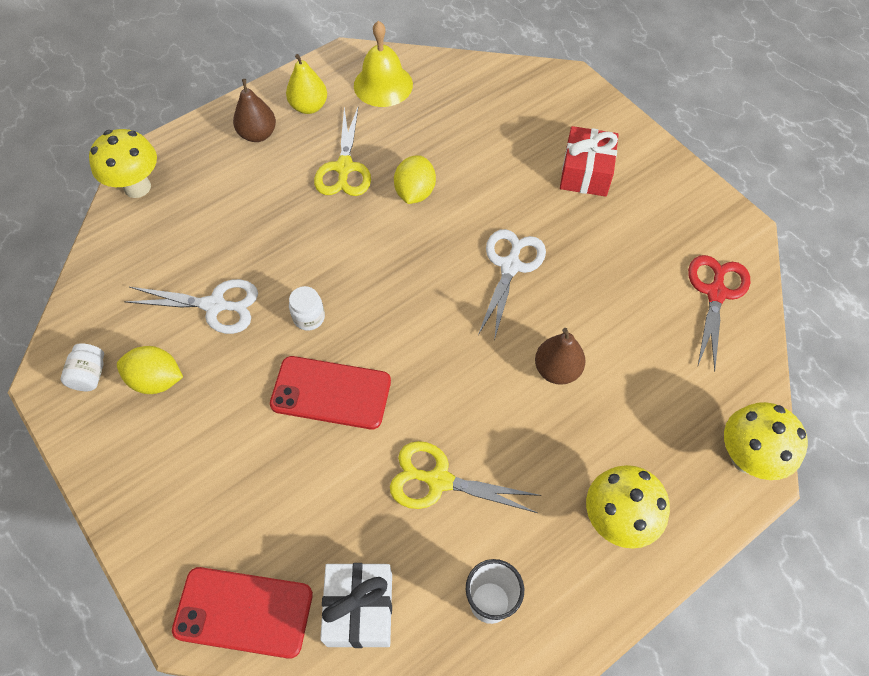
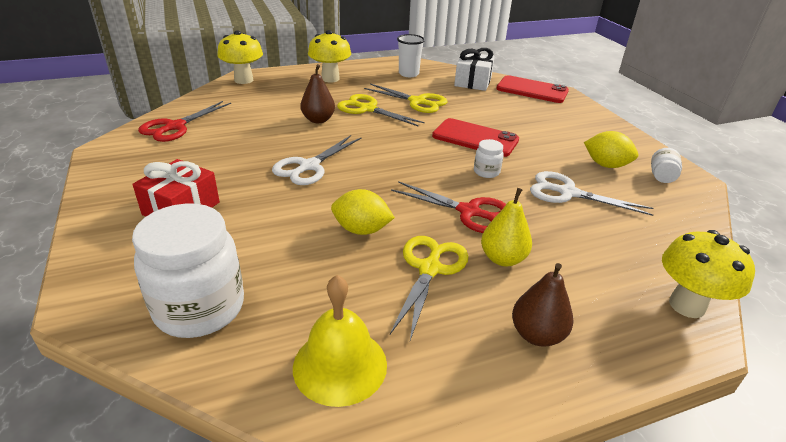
camera: 165 degrees left, 25 degrees down
(309, 107) = (460, 358): yellow pear -> yellow pear (502, 259)
(321, 244) = (469, 212): none -> red scissors
(415, 192) = (361, 230): yellow lemon -> yellow lemon turned 75 degrees clockwise
(493, 95) = (200, 308): none -> white jar
(505, 426) = (367, 109): none -> yellow scissors

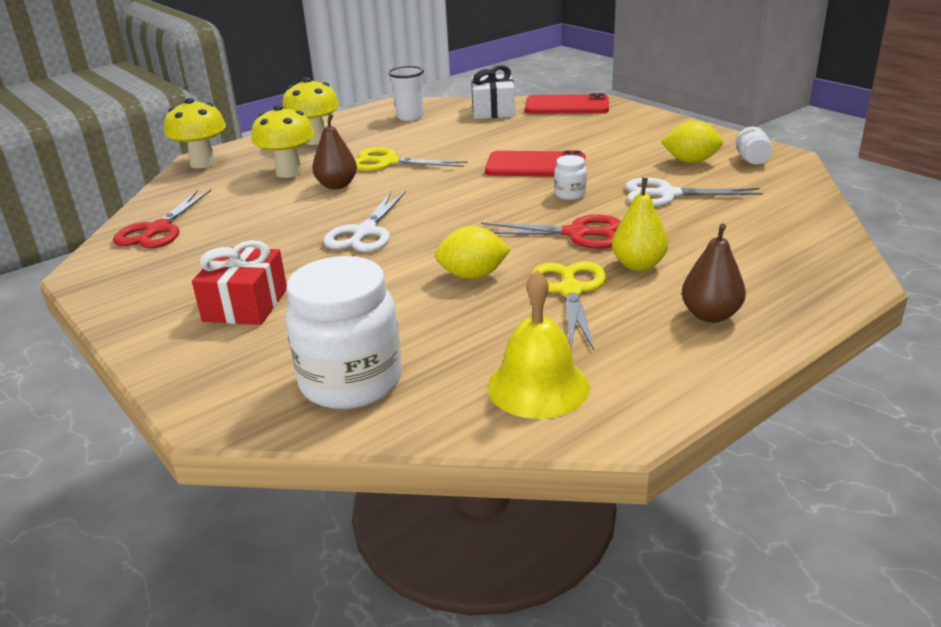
camera: 15 degrees left, 5 degrees down
(417, 102) = (442, 143): yellow scissors -> none
(686, 305) = (832, 259): yellow mushroom -> yellow mushroom (289, 172)

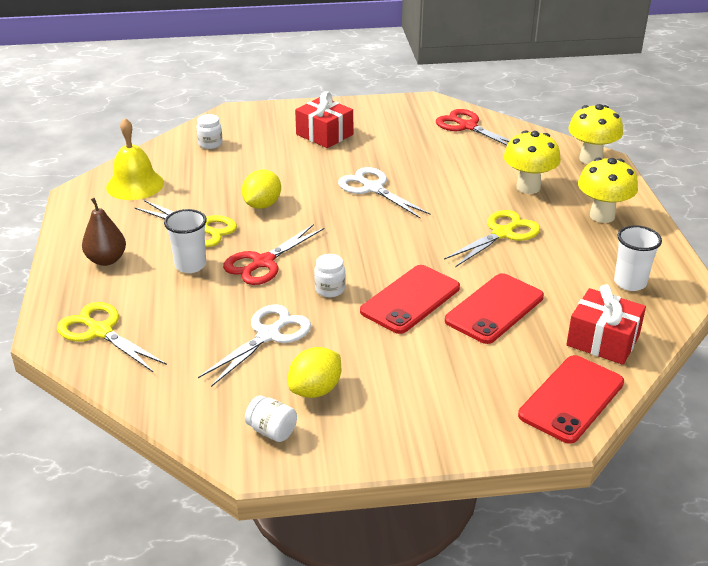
camera: 120 degrees right, 5 degrees up
(337, 185) = (474, 199): brown pear -> none
(351, 382) = (210, 144): white jar -> white jar, size x0.44
(493, 110) = (602, 340): white gift -> red gift
(504, 141) = (494, 309): none -> red phone
(638, 265) = (190, 265): yellow pear -> white cup
(800, 260) = (100, 331): none -> yellow scissors

